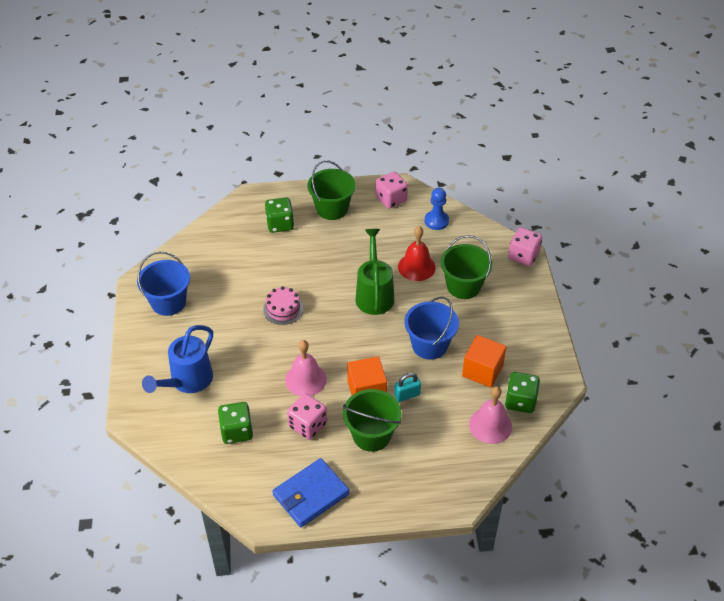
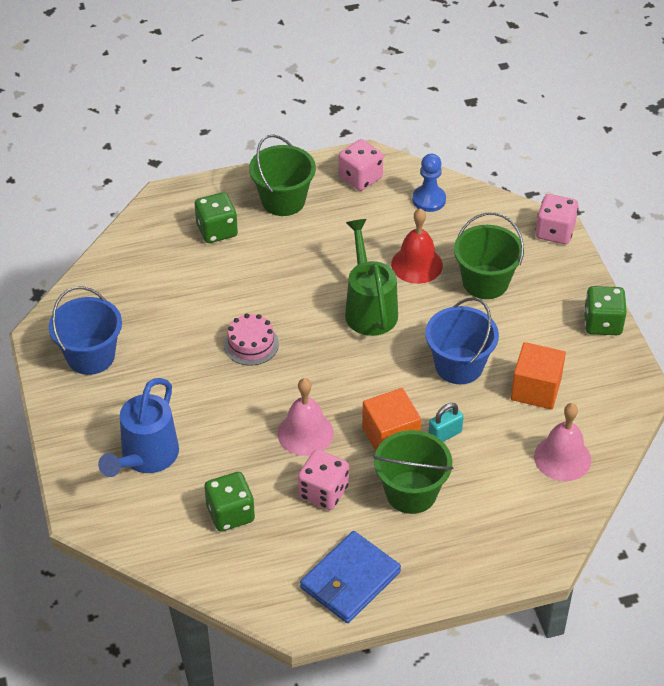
camera: 10 degrees left, 0 degrees up
(520, 401) = (593, 421): green dice -> green dice (602, 323)

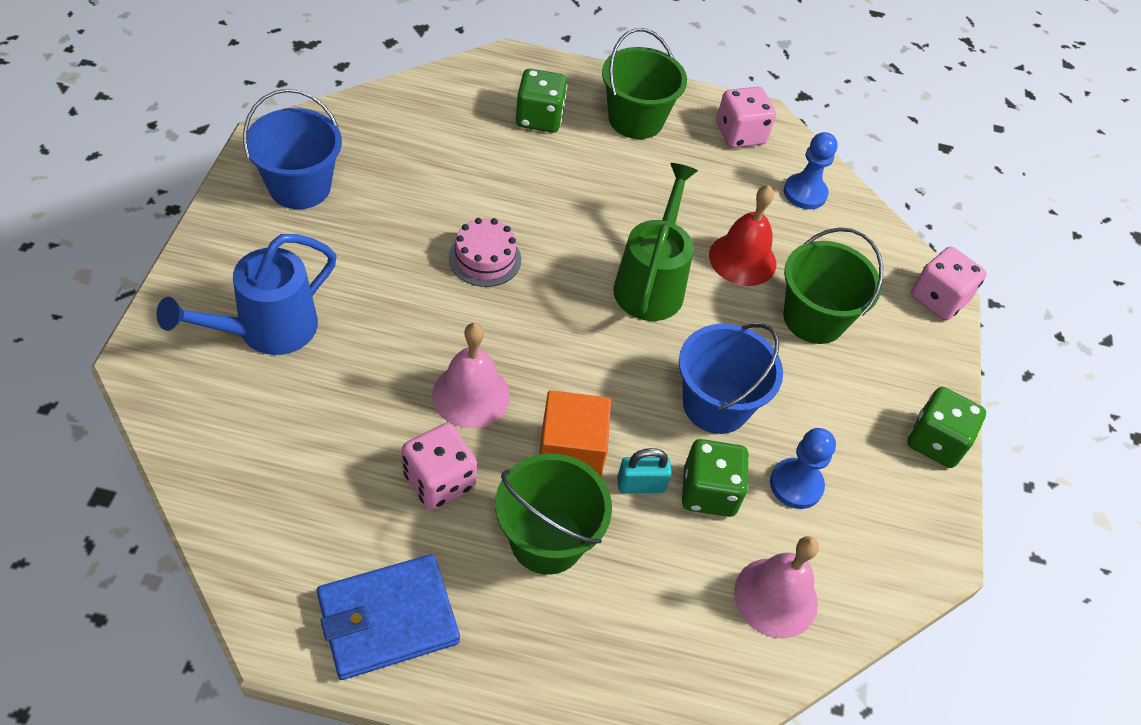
camera: 20 degrees right, 5 degrees up
(230, 513) = (309, 449): green dice -> green dice (709, 492)
(536, 389) = (796, 485): orange cube -> blue pawn

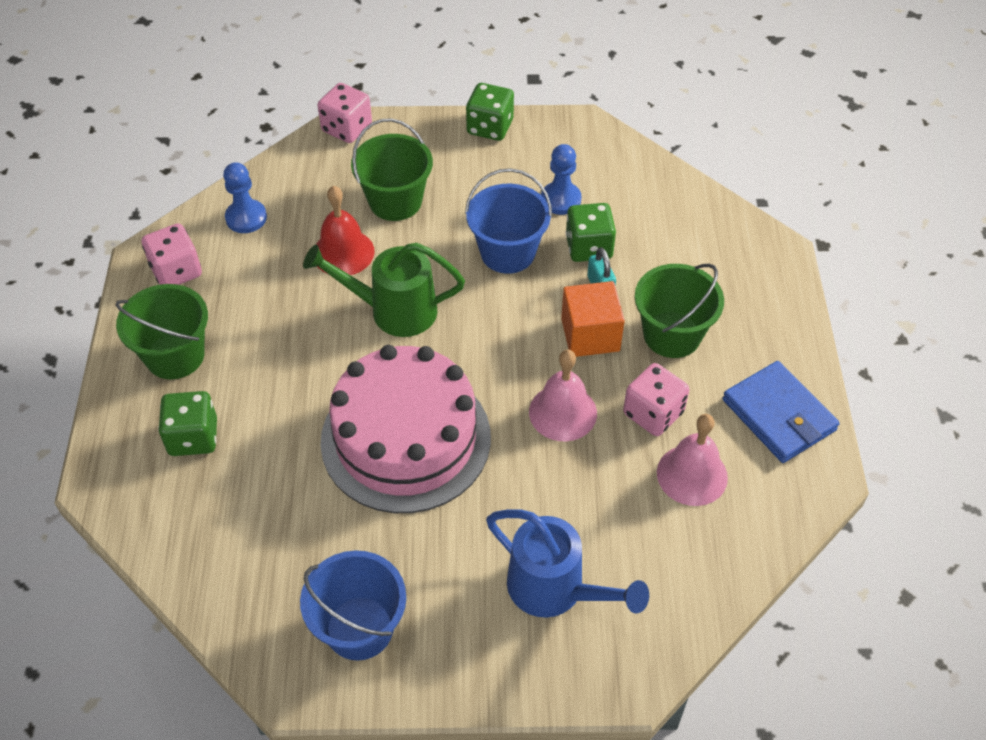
camera: 95 degrees left, 0 degrees up
(485, 258) = (406, 439): pink cake -> pink cake, size x2.39
(775, 597) = (656, 203): pink bell -> pink bell (692, 475)

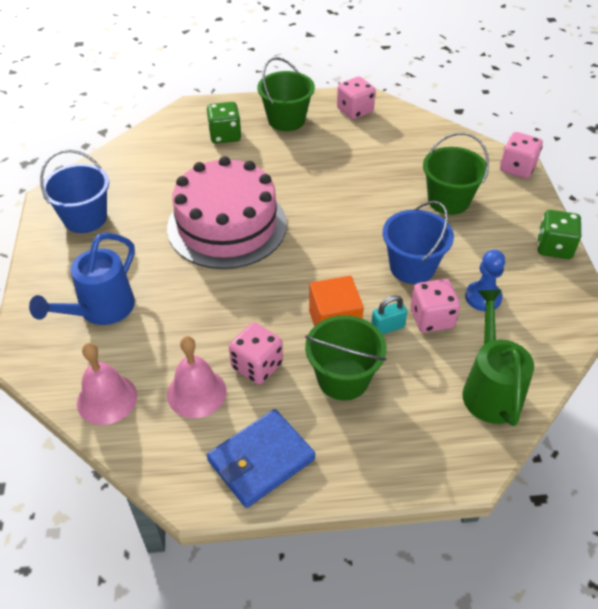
camera: 85 degrees right, 5 degrees down
(246, 218) = (409, 132): blue pawn -> none
(343, 252) = (389, 180): red bell -> none
(393, 310) = (339, 209): green watering can -> green watering can (490, 388)
(563, 412) = (254, 308): pink bell -> pink bell (107, 399)
(589, 247) = (431, 318): green dice -> pink dice

